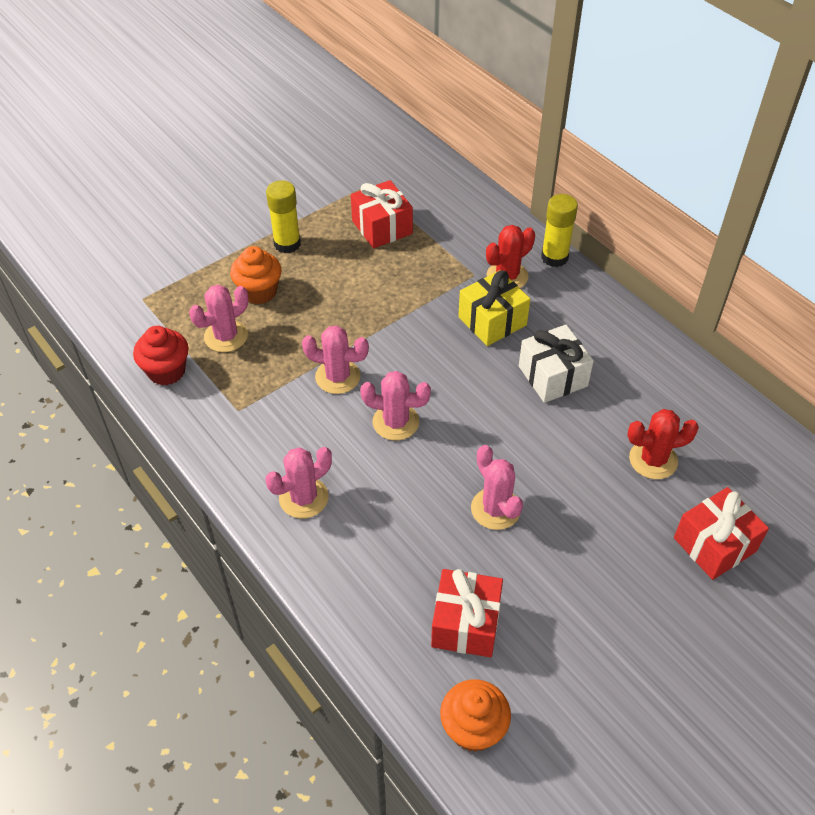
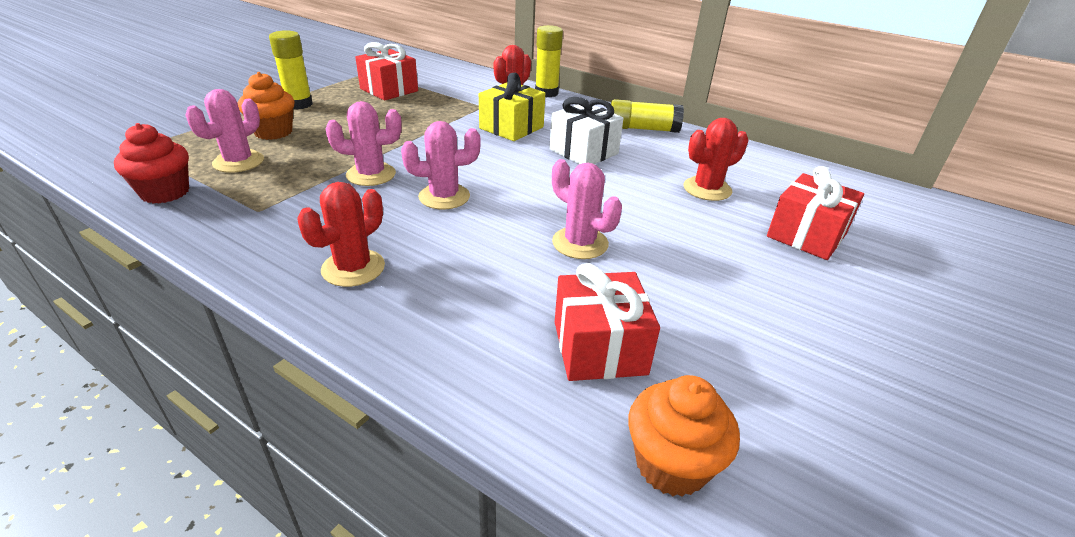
camera: 20 degrees left, 15 degrees down
(303, 498) = (353, 268): pink cactus -> red cactus
(635, 346) = (643, 129): none -> yellow glue stick

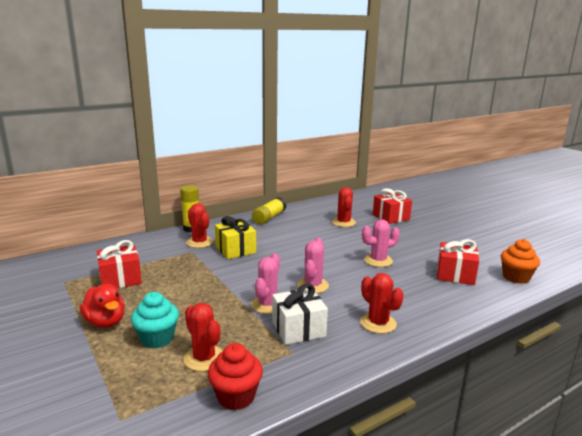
camera: 65 degrees left, 15 degrees down
(238, 162) = (204, 358): pink cactus -> red cactus
(273, 132) = (157, 338): orange cupcake -> turquoise cupcake
(299, 104) = (105, 322): yellow glue stick -> red duck
(583, 152) = (285, 238): white gift -> white gift (298, 329)

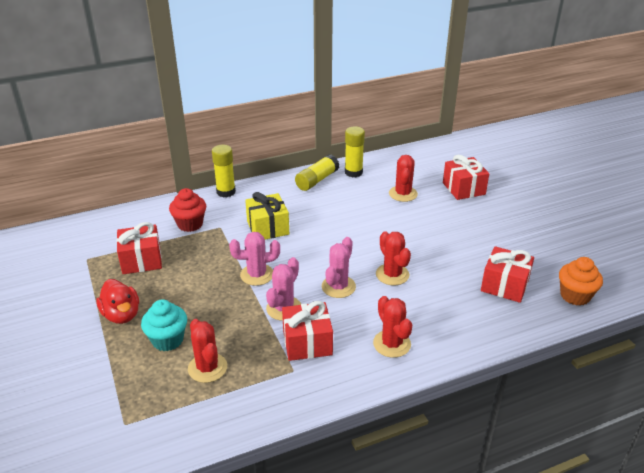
camera: 10 degrees right, 15 degrees up
(199, 242) = (231, 214): red cactus -> red cactus (392, 274)
(236, 396) = (228, 413): red cupcake -> red cupcake (190, 224)
(298, 212) = (353, 172): none -> yellow glue stick
(298, 329) = (307, 343): white gift -> red gift
(378, 260) = (423, 257): pink cactus -> pink cactus (257, 275)

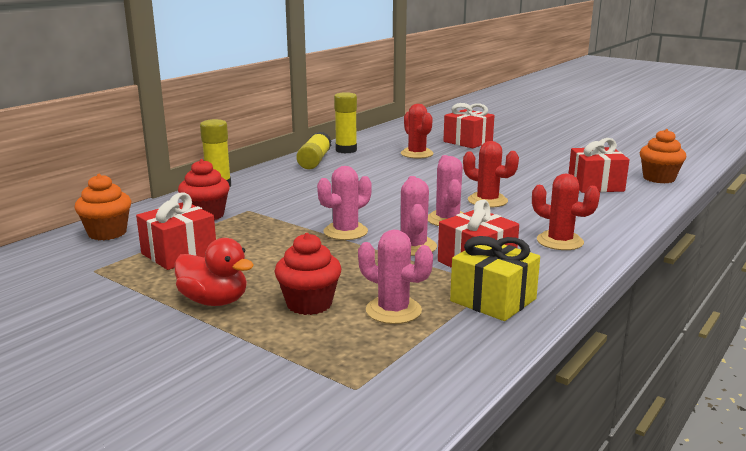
camera: 30 degrees left, 15 degrees down
(121, 223) = (107, 233): none -> orange cupcake
(167, 340) = (309, 304): turquoise cupcake -> red cupcake
(207, 368) = (393, 310): red cactus -> pink cactus
(268, 228) = (307, 199): yellow gift -> yellow gift (493, 300)

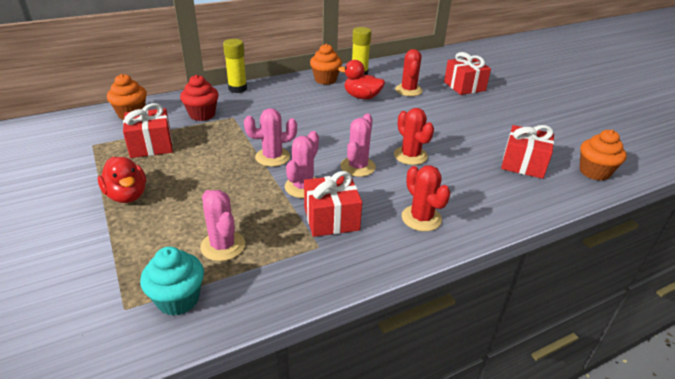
camera: 25 degrees right, 15 degrees up
(309, 304) = (178, 219): red cupcake -> none
(314, 161) = (325, 80): yellow glue stick -> orange cupcake
(375, 167) = (362, 97): none -> red duck
(406, 362) = (178, 299): none -> turquoise cupcake
(493, 300) = (301, 262): yellow gift -> none

